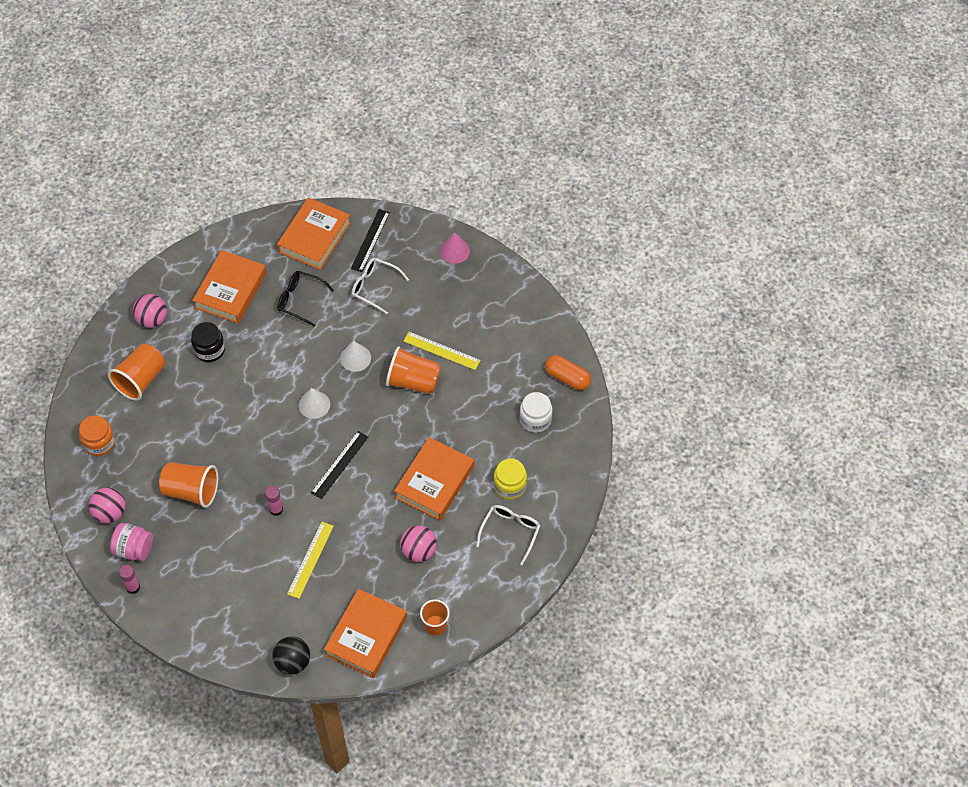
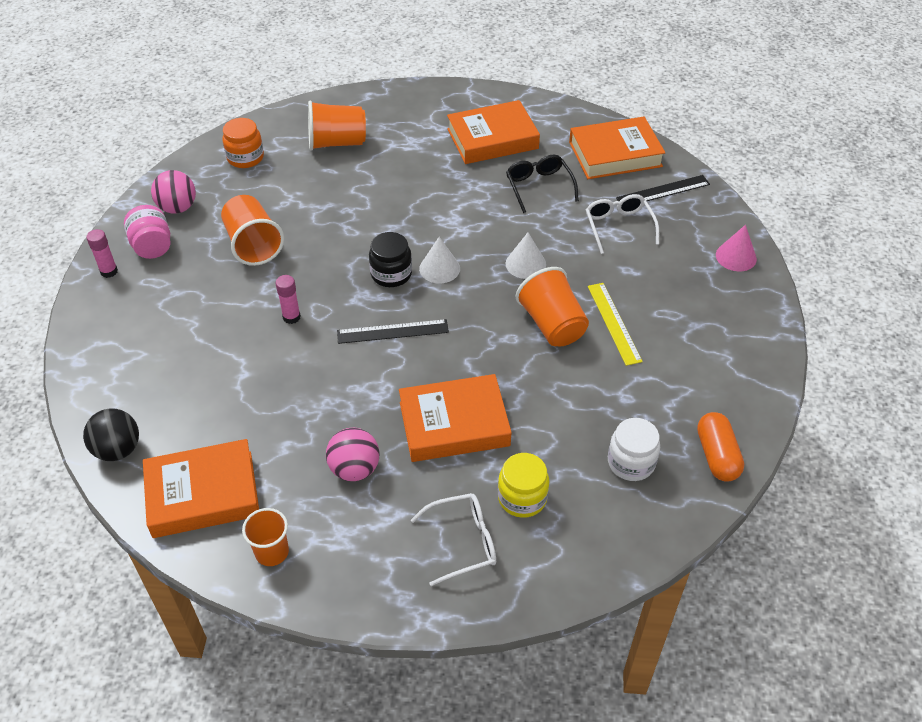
camera: 50 degrees right, 10 degrees down
(152, 319) = (405, 113): pink ball -> none
(209, 350) = (416, 164): black jar -> black jar (391, 274)
(310, 560) = (257, 382): yellow ruler -> none

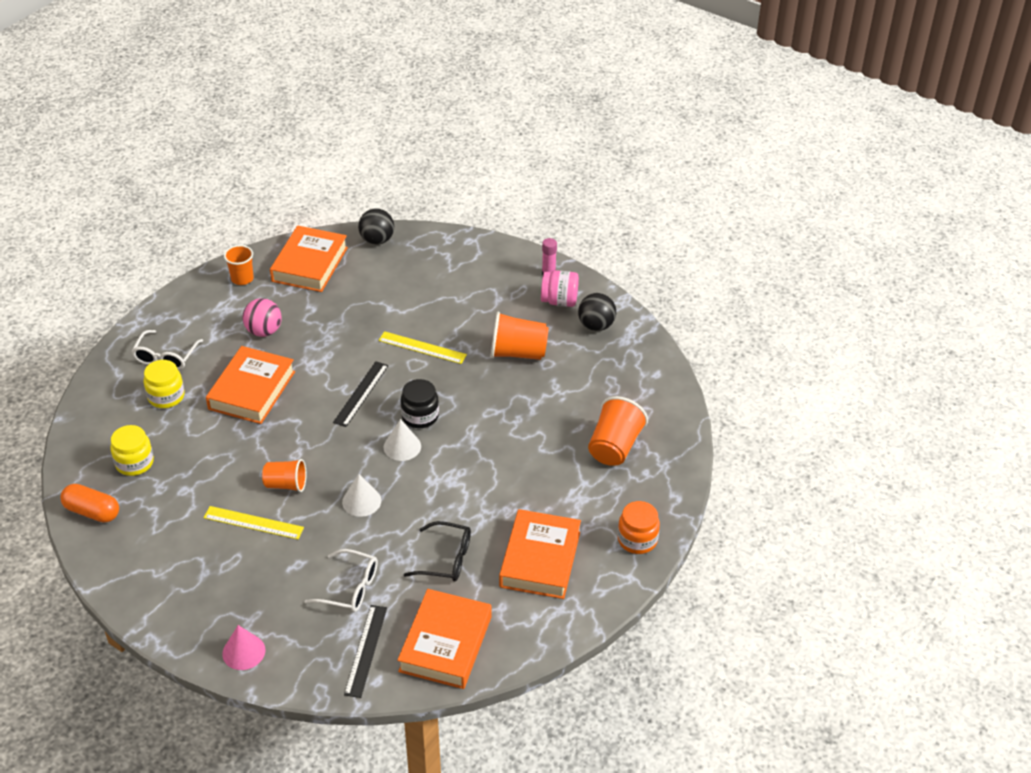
camera: 120 degrees right, 5 degrees down
(178, 208) = (596, 326): pink ball -> black ball
(245, 157) = (635, 382): orange jar -> orange jar (637, 540)
(291, 317) = (422, 347): pink glue stick -> yellow ruler
(552, 324) = (286, 484): orange cup -> orange cup, size x0.65
(631, 462) = (134, 463): white jar -> yellow jar

